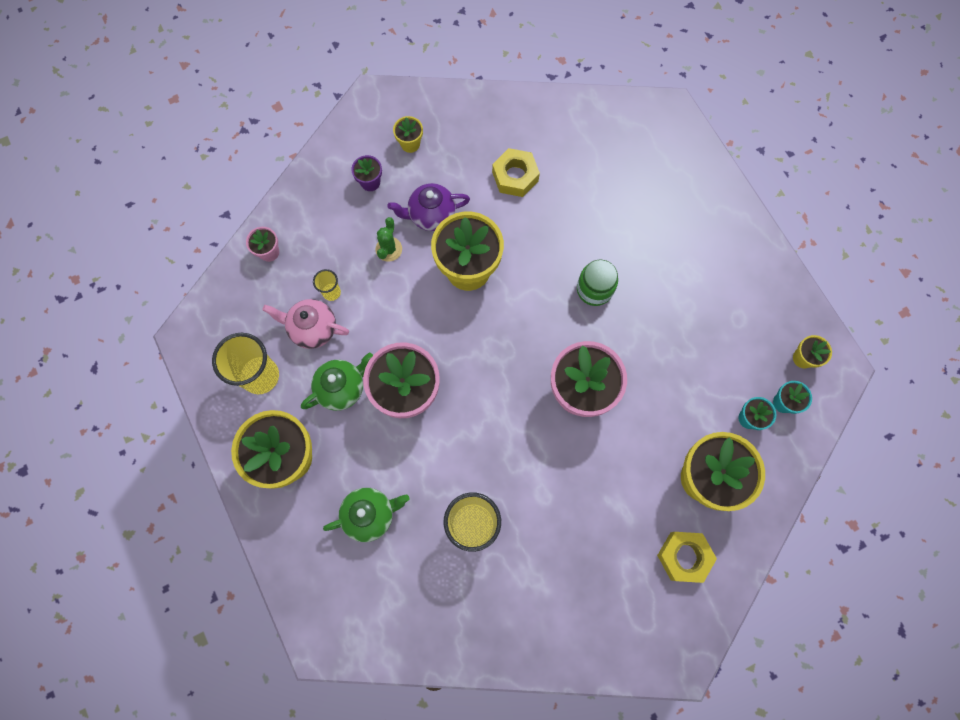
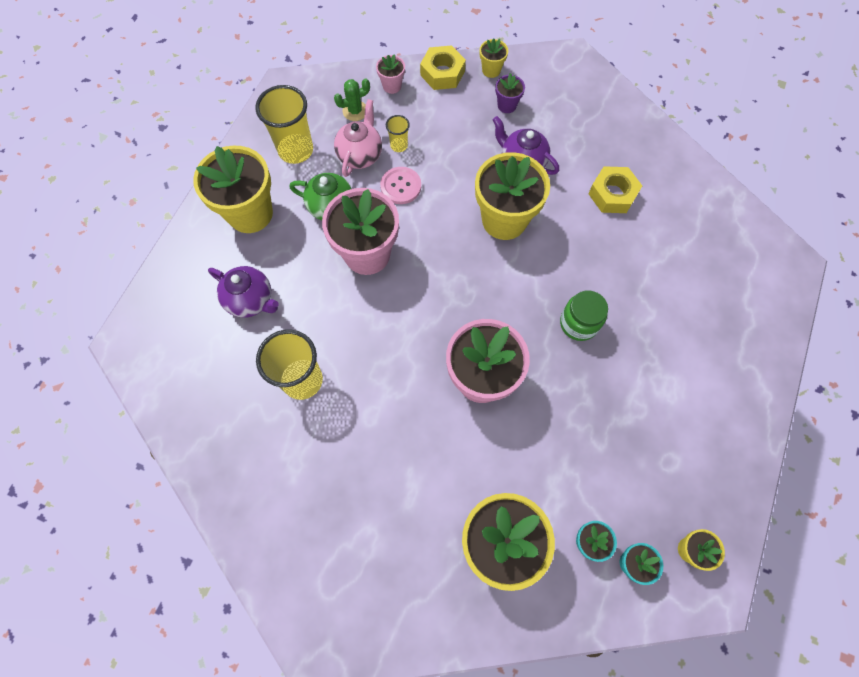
camera: 50 degrees right, 5 degrees down
(313, 329) = (360, 155): pink teapot -> pink teapot turned 45 degrees clockwise
(370, 321) = (401, 186): none -> pink button
(370, 515) = (251, 300): green teapot -> purple teapot
(389, 249) = (467, 156): green cactus -> green cactus (355, 111)
(410, 144) = (563, 107): yellow flower pot -> yellow flower pot (491, 70)
(684, 557) = (414, 578): yellow nut -> yellow nut (442, 73)

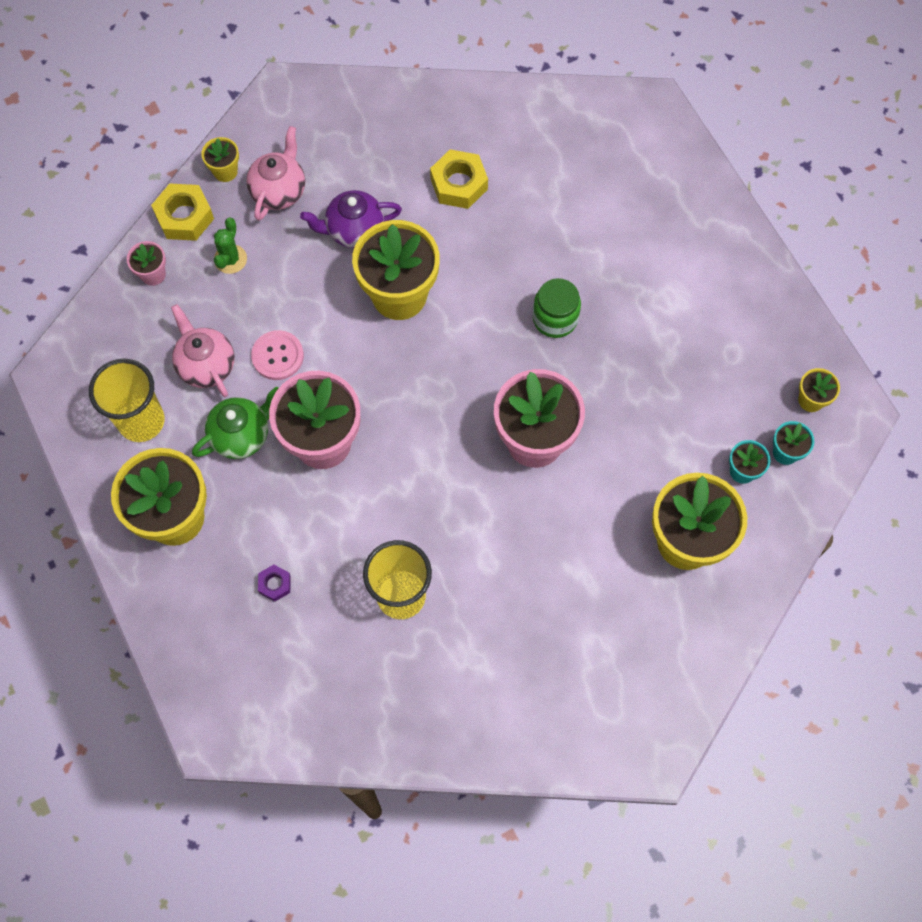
camera: 50 degrees left, 0 degrees up
(251, 300) = (275, 584): purple teapot -> purple nut
(355, 111) = (149, 331): green cactus -> green cactus (230, 259)
(399, 145) = (230, 322): yellow cup -> none
(507, 105) = (279, 191): purple flower pot -> pink teapot

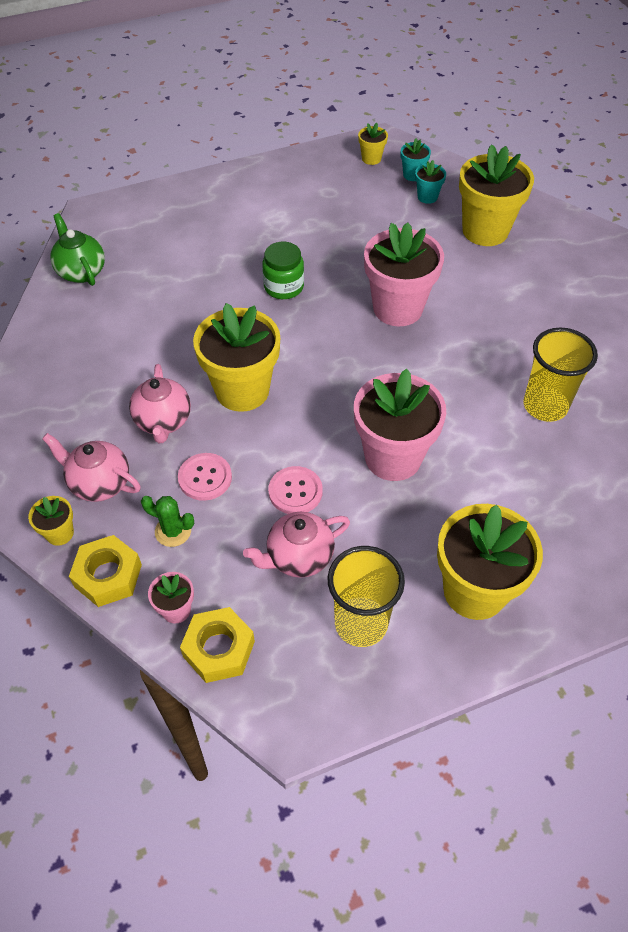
camera: 85 degrees left, 15 degrees down
(241, 435) = (382, 526): green teapot -> green teapot (81, 272)
(275, 584) = (542, 502): purple nut -> none
(290, 276) = (205, 478): none -> pink button
(354, 230) = (163, 421): purple teapot -> pink teapot
(459, 184) = (132, 340): yellow nut -> yellow nut (219, 649)

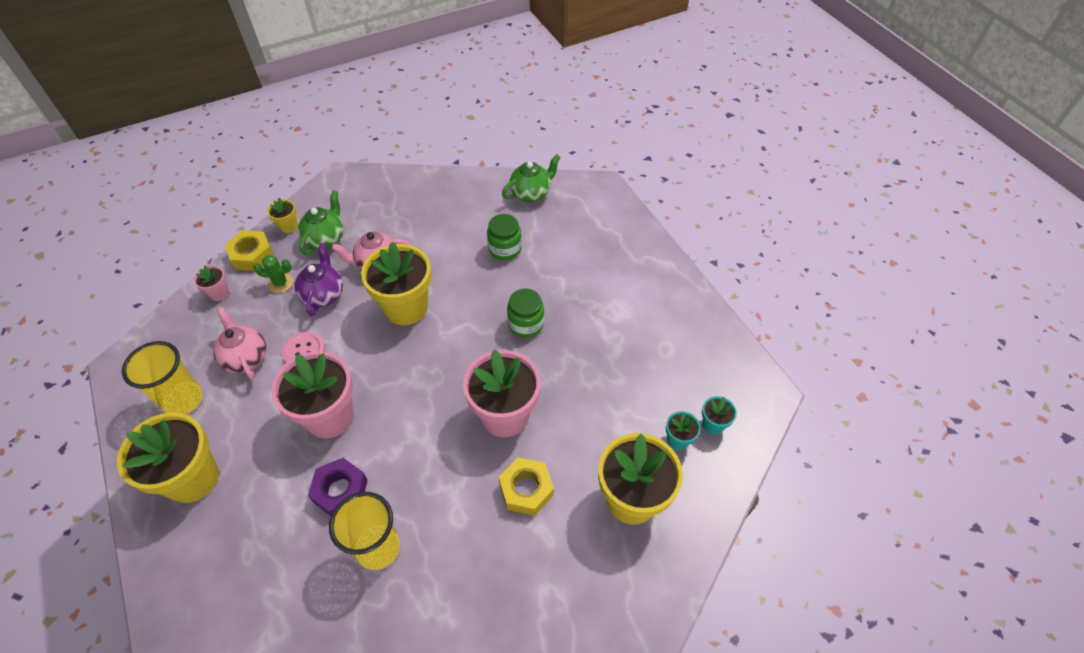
camera: 85 degrees right, 0 degrees up
(99, 483) = (326, 239): pink teapot -> green teapot
(168, 299) = (505, 249): none -> green jar
(173, 531) = (280, 283): green cactus -> green cactus turned 75 degrees clockwise
(205, 478) = (323, 295): pink button -> purple teapot
(219, 649) = (185, 319): yellow nut -> yellow nut (526, 489)
(371, 159) = (730, 384): yellow flower pot -> none
(485, 441) = (340, 491): none -> purple nut

